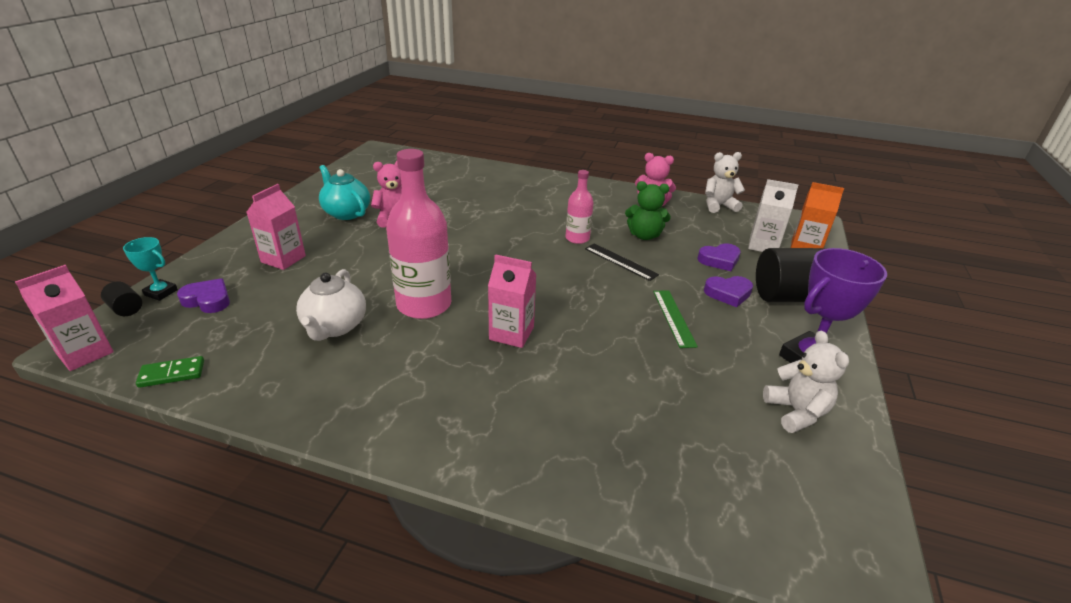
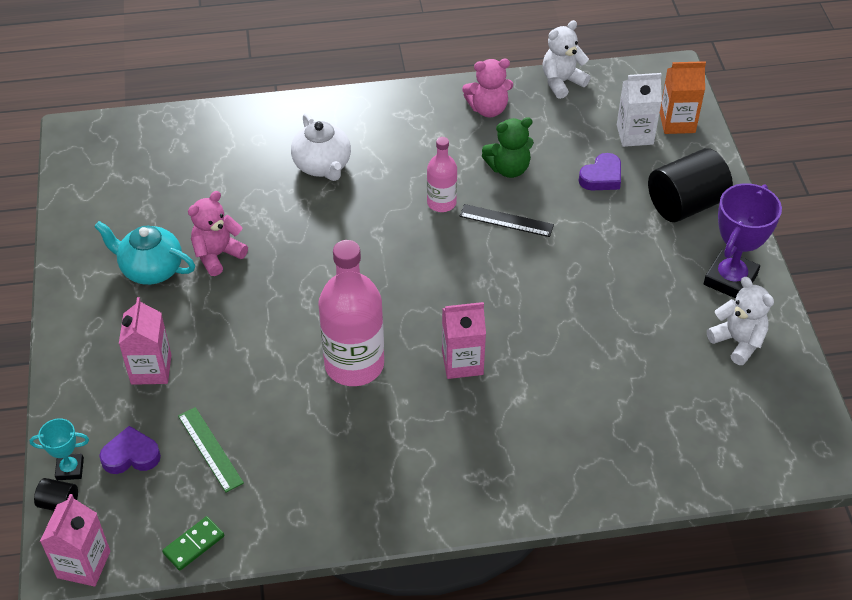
camera: 25 degrees left, 15 degrees up
(335, 327) = (292, 429): white teapot -> white teapot (323, 166)
(673, 317) = (595, 278): green ruler -> green ruler (210, 449)
(728, 294) = (630, 223): purple heart -> none

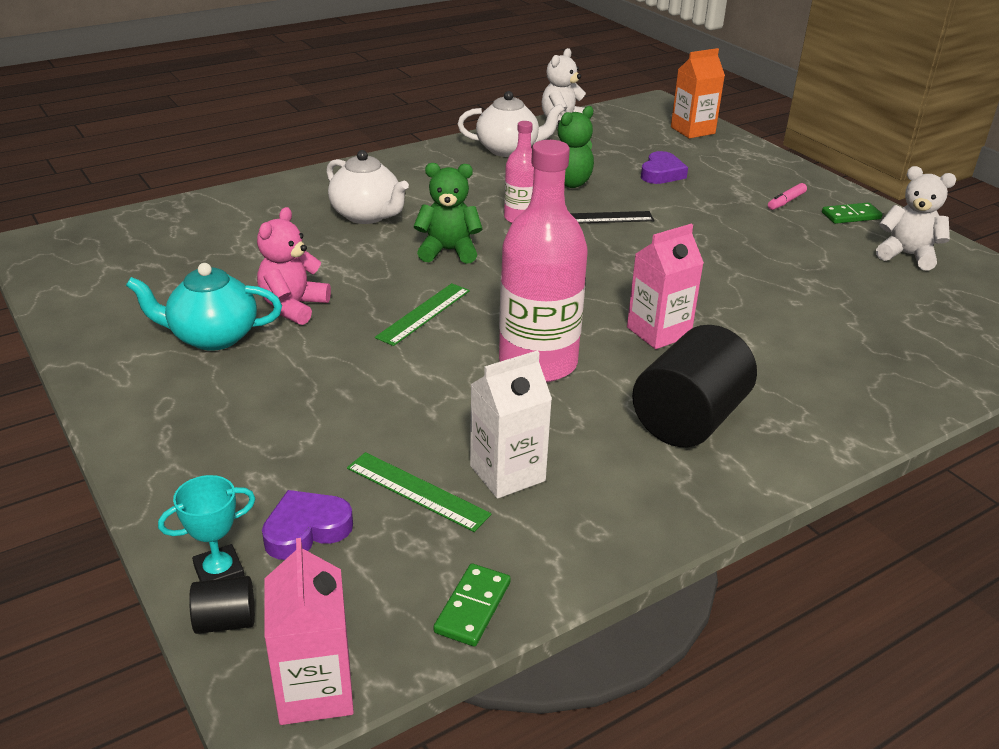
camera: 25 degrees left, 15 degrees down
(151, 369) = (275, 430): pink carton -> none
(304, 290) = (424, 314): none -> green ruler
(361, 226) = (448, 251): none -> green teddy bear
(488, 109) = (508, 150): pink teddy bear -> white teapot
(634, 134) = (663, 143): white carton -> white carton (507, 473)
(685, 204) = (756, 177): black cylinder -> black cylinder (689, 419)
(686, 245) = (786, 201): none -> pink marker
(730, 279) = (851, 216): purple trophy -> green domino

